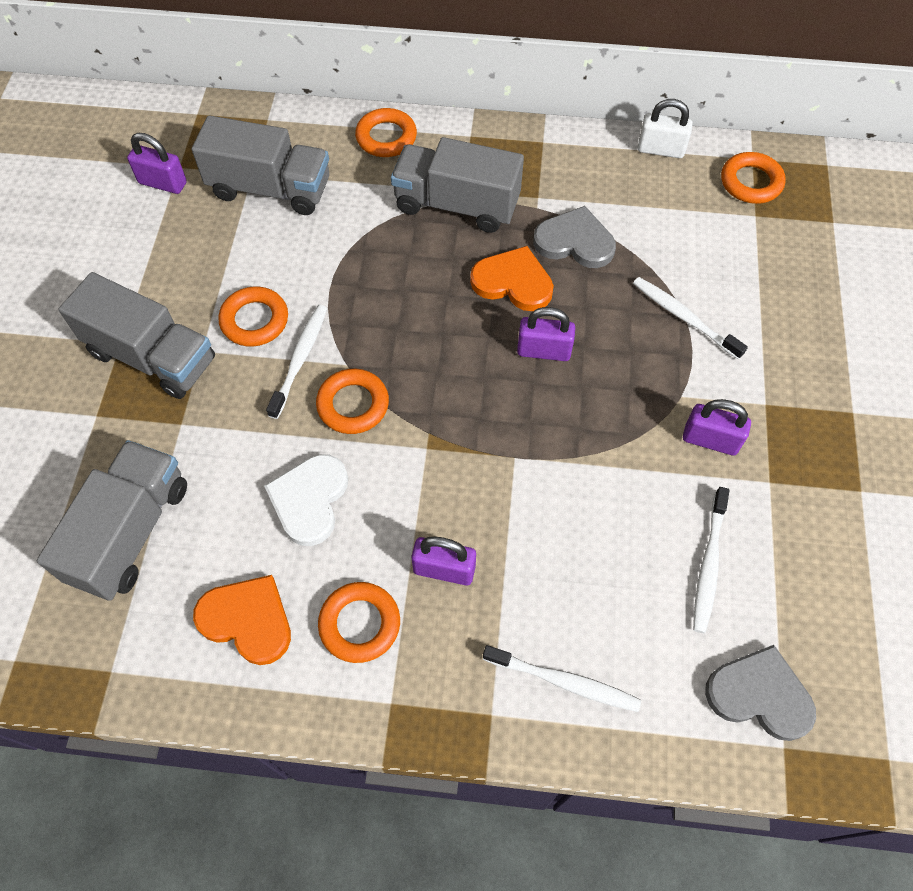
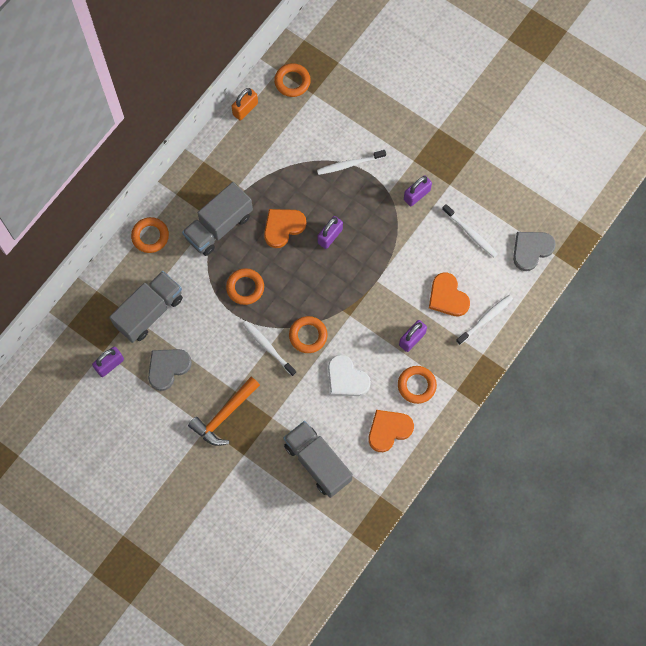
camera: 60 degrees left, 10 degrees up
(152, 356) = (224, 415): grey truck -> orange hammer
(255, 320) = (232, 358): orange ring -> orange ring (245, 287)
(562, 588) = (447, 297): none -> orange heart
(575, 241) = (276, 185): grey heart -> grey heart (168, 368)
(660, 149) = (245, 109): white padlock -> orange padlock

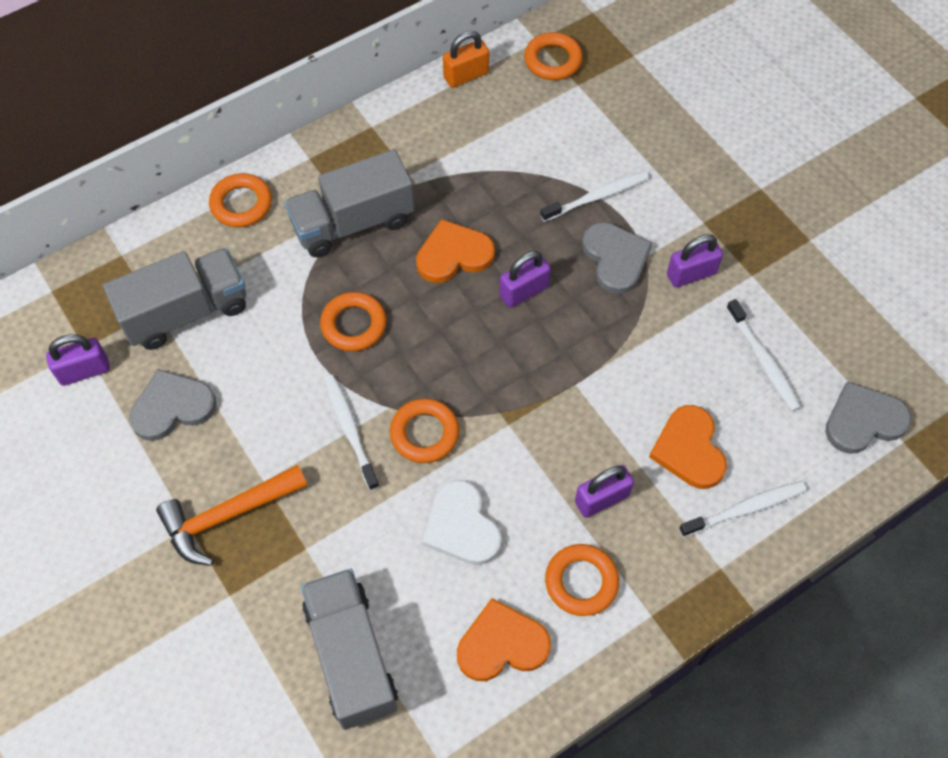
camera: 20 degrees right, 10 degrees down
(349, 164) = (597, 197): white toothbrush -> white toothbrush turned 150 degrees clockwise
(372, 199) = (615, 258): none -> grey heart

